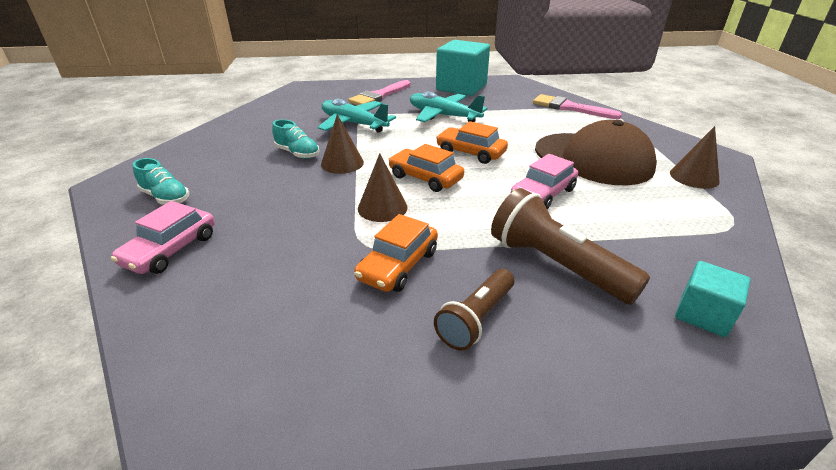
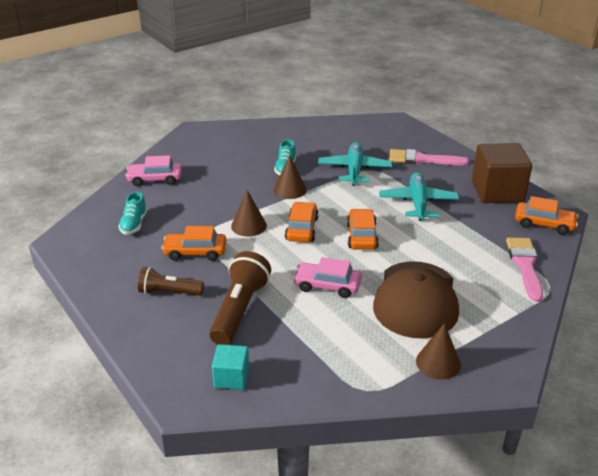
camera: 60 degrees right, 0 degrees up
(166, 198) = (196, 153): turquoise shoe -> turquoise shoe (134, 224)
(461, 87) = (497, 191): turquoise cube -> brown cube
(520, 87) = (544, 224): none -> orange car

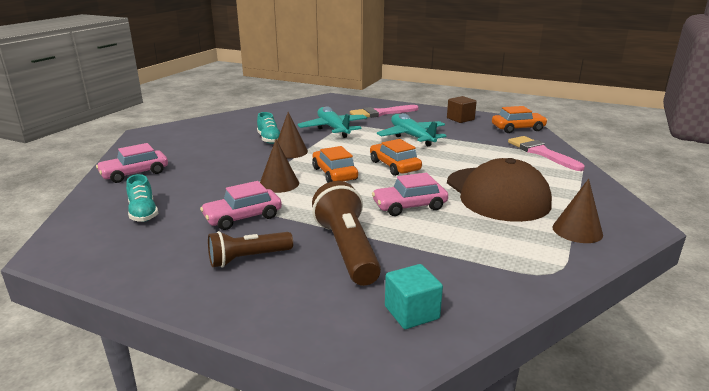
camera: 30 degrees left, 10 degrees down
(195, 252) = (243, 217): orange car -> pink car
(497, 191) = (460, 119): brown cube -> brown cube, size x0.52

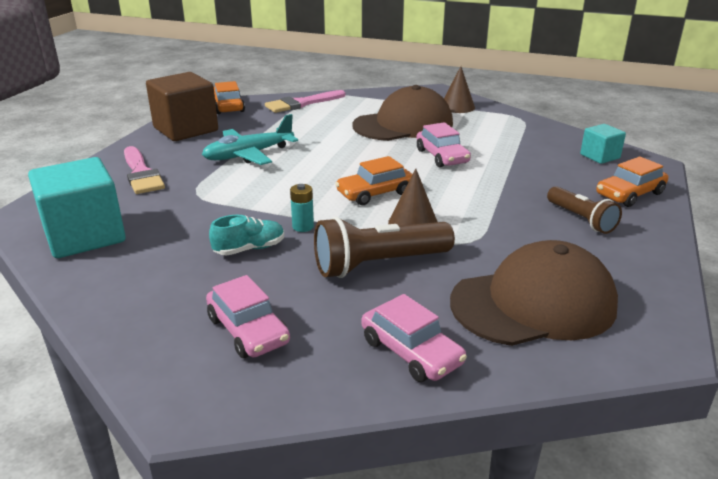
camera: 95 degrees left, 5 degrees up
(143, 213) = (533, 303): turquoise shoe -> brown cap
(243, 217) = (506, 233): pink car -> pink car (248, 330)
(290, 151) = (303, 227): brown cone -> turquoise battery
(303, 108) = (85, 236): none -> turquoise cube
(333, 129) = (206, 203): turquoise plane -> none
(347, 249) = (535, 179): brown flashlight -> brown flashlight (378, 264)
(394, 166) = (345, 163): orange car -> orange car (630, 194)
(460, 119) = (185, 129): brown cube -> brown cube, size x1.91

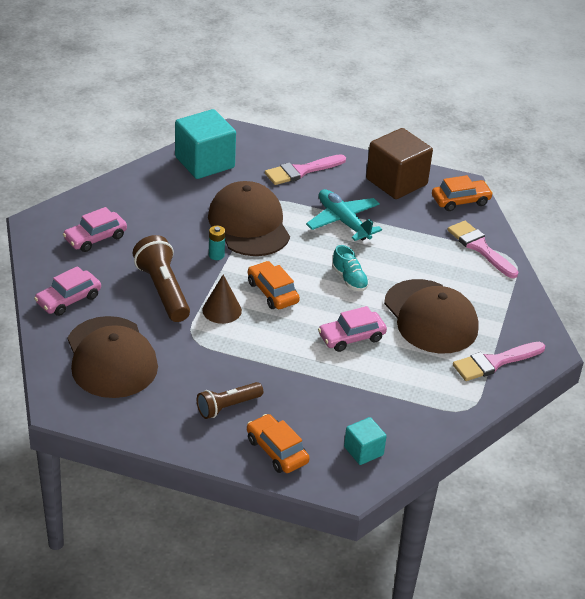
camera: 85 degrees right, 10 degrees up
(241, 205) = (249, 224): none -> brown cap
(250, 249) = (185, 232): turquoise shoe -> turquoise shoe (349, 279)
(457, 107) = (494, 362): brown cone -> pink brush

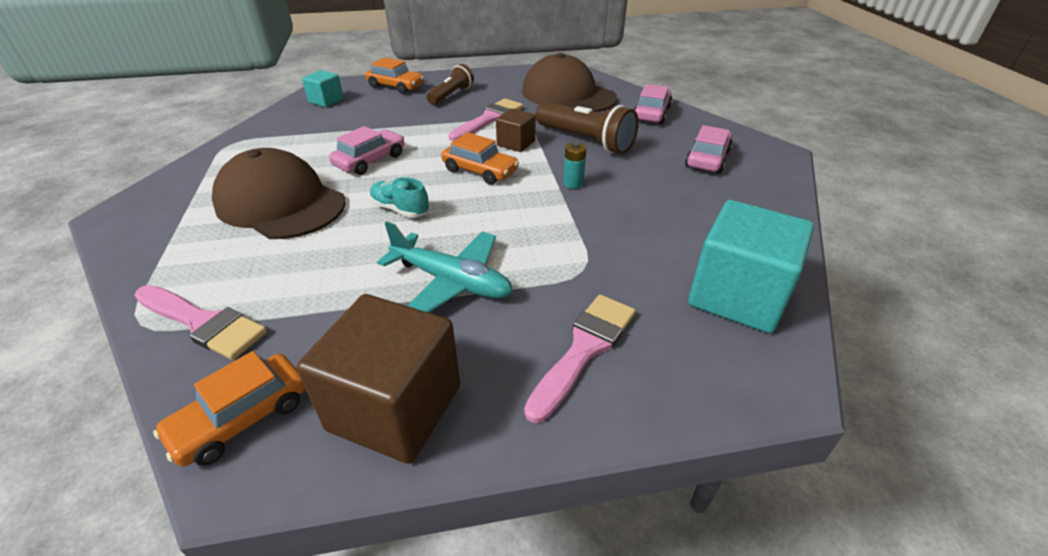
camera: 155 degrees right, 0 degrees up
(222, 310) = (516, 143): brown cone -> brown cube
(249, 224) = (574, 229): brown cap -> none
(494, 362) = (195, 184): pink brush -> pink brush (489, 119)

